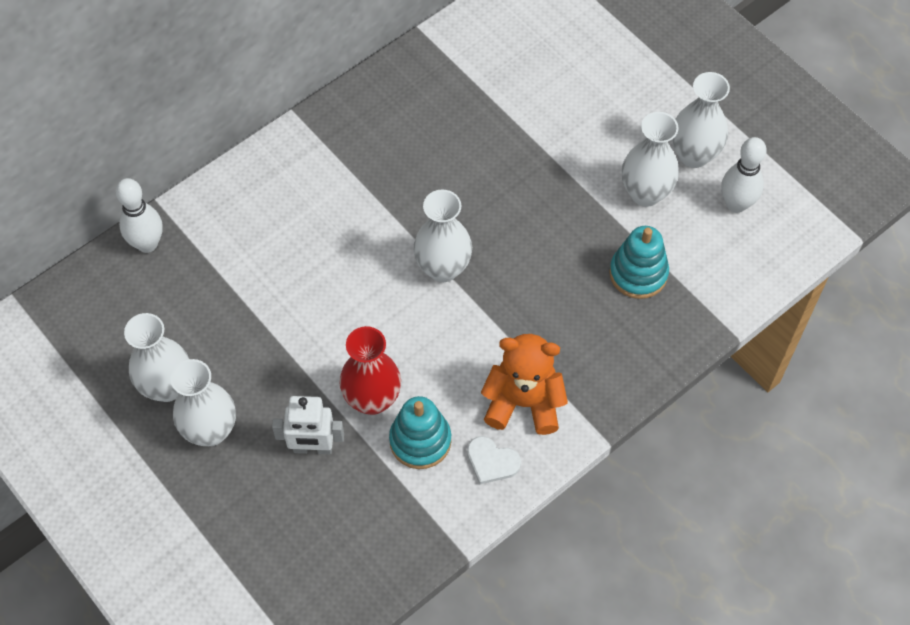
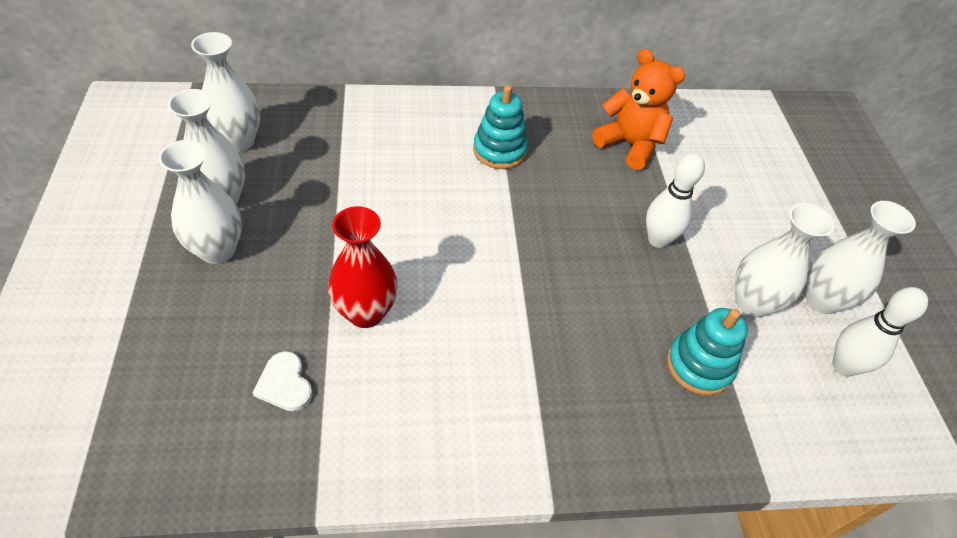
camera: 30 degrees right, 10 degrees down
(147, 244) = (311, 105): white bowling pin -> white bowling pin (658, 240)
(313, 448) = (279, 318): white robot -> none
(420, 441) = (374, 375): turquoise stacking toy -> turquoise stacking toy (499, 150)
(443, 268) = (518, 251): white vase -> white vase (238, 141)
(491, 461) = (421, 441): white heart -> white heart (285, 384)
(523, 402) = (497, 407): orange teddy bear -> orange teddy bear (629, 145)

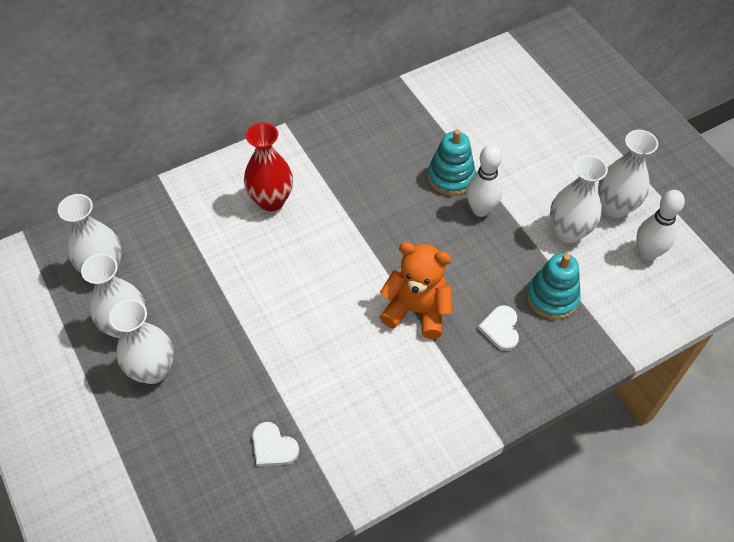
camera: 20 degrees left, 5 degrees up
(365, 312) = (298, 367): red vase -> red vase (271, 200)
(499, 150) = (322, 184): turquoise stacking toy -> turquoise stacking toy (451, 177)
(618, 373) = (500, 329): none -> white heart
(629, 145) = (421, 133): orange teddy bear -> orange teddy bear (416, 310)

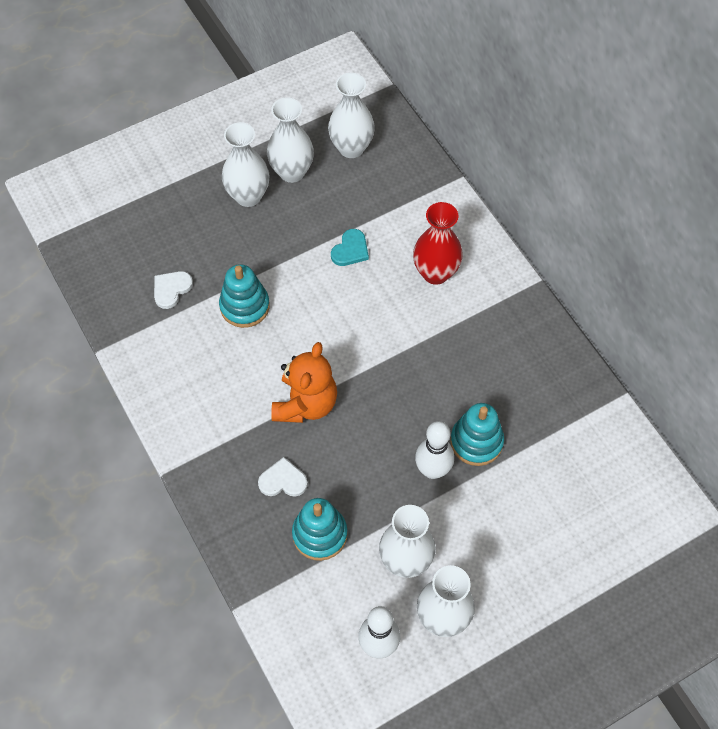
camera: 90 degrees right, 5 degrees up
(237, 271) = (350, 250): none -> turquoise heart
(300, 369) = (245, 306): none -> turquoise stacking toy

